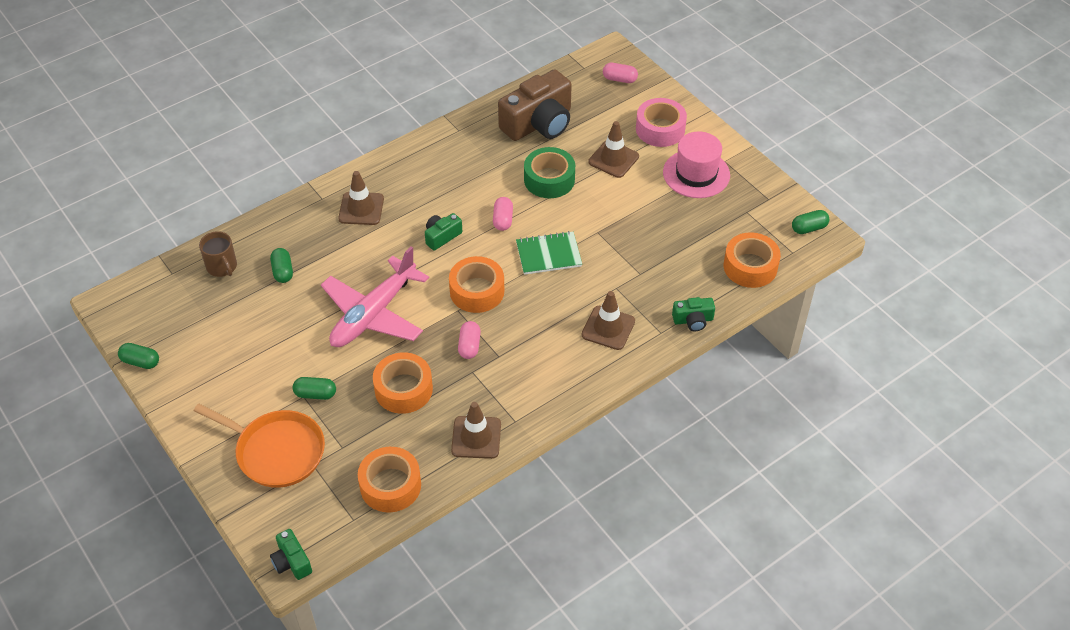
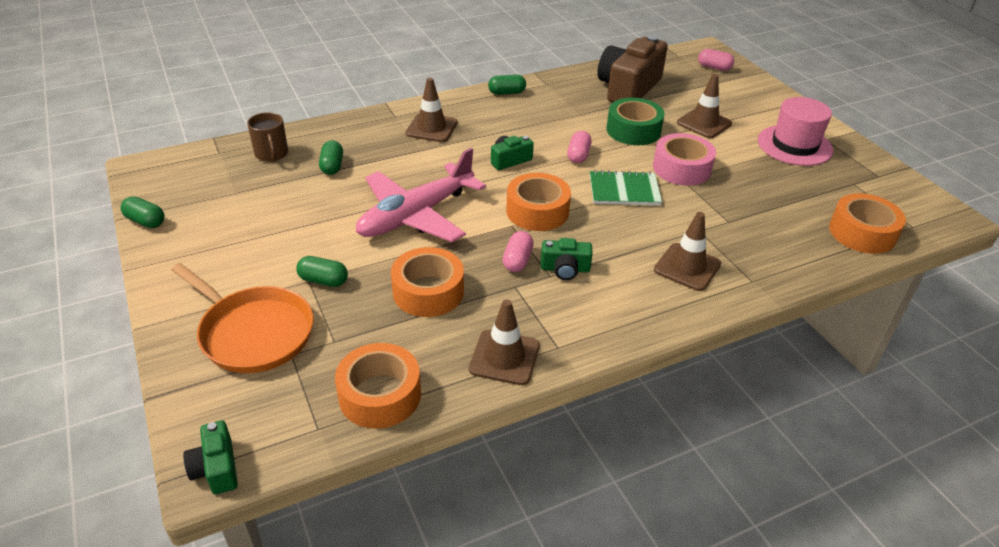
camera: 10 degrees right, 10 degrees down
(539, 123) = (628, 88): brown camera -> brown camera turned 150 degrees clockwise
(660, 129) = (755, 107): pink tape -> pink tape (681, 168)
(693, 320) = (793, 274): green camera -> green camera (565, 269)
(809, 228) = (930, 207): green capsule -> green capsule (507, 93)

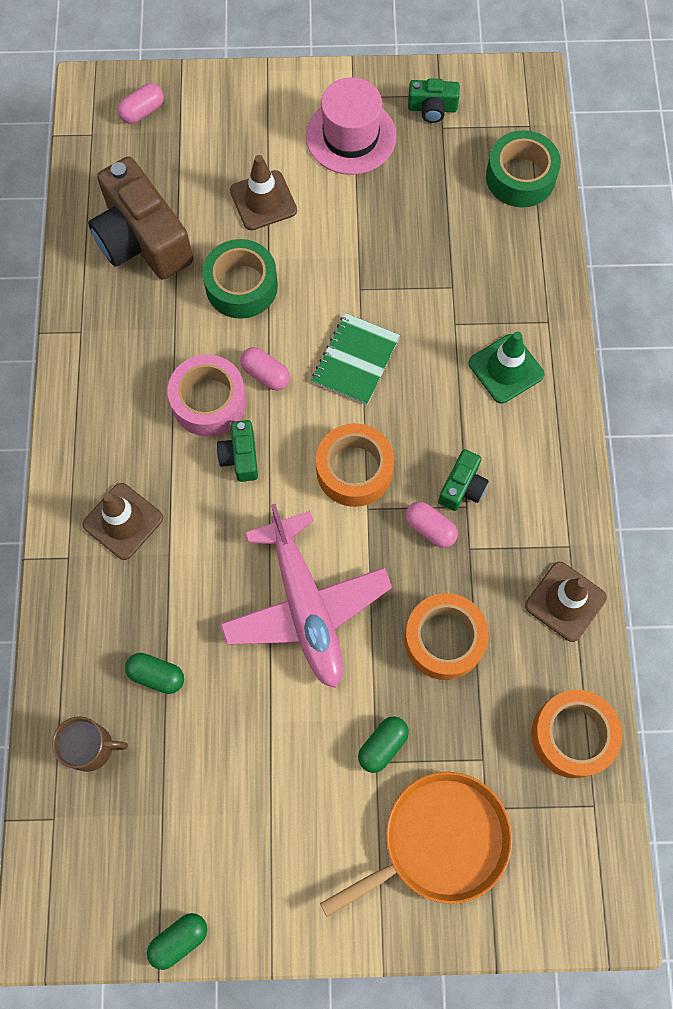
camera: 65 degrees left, 30 degrees up
(216, 468) = (610, 911): green camera -> green camera (432, 108)
(507, 93) = (79, 391): green capsule -> none
(681, 168) = (341, 278): pink tape -> pink tape (209, 401)
(687, 267) = (506, 369): brown traffic cone -> green traffic cone
(862, 233) = (520, 177): orange tape -> green tape

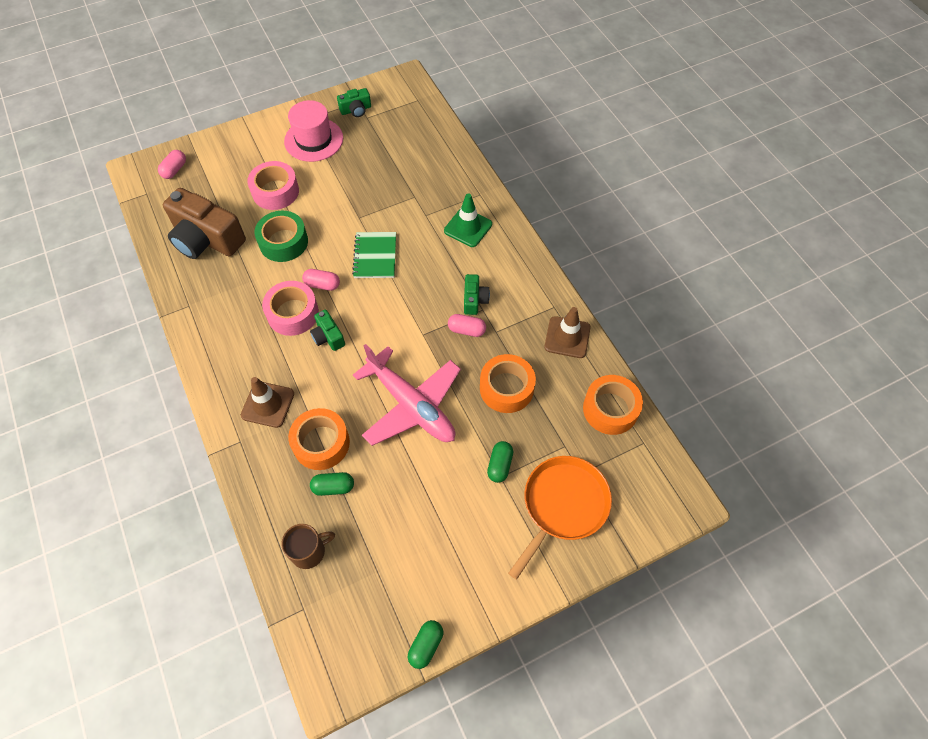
camera: 25 degrees left, 10 degrees down
(263, 201) = (275, 191): brown traffic cone -> pink tape
(354, 470) = (404, 316): orange tape -> orange tape (321, 443)
(520, 177) = (425, 127): green tape -> none

